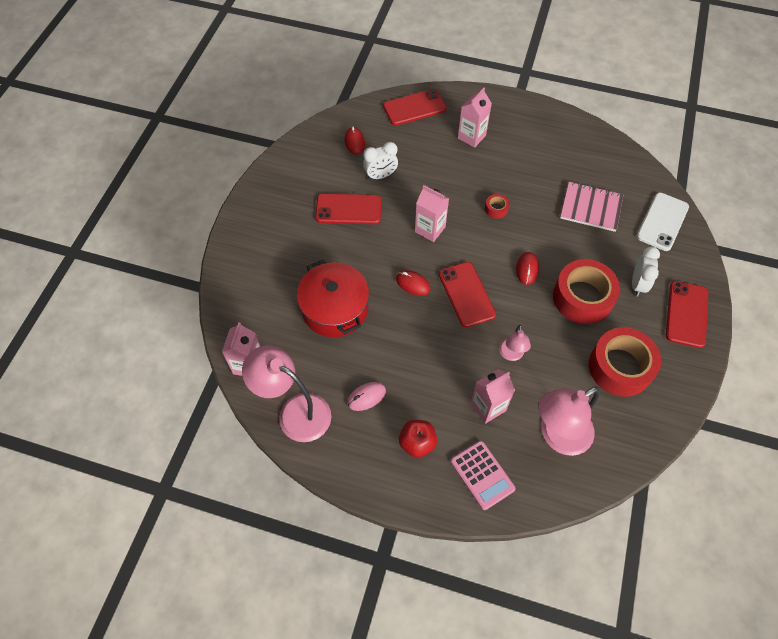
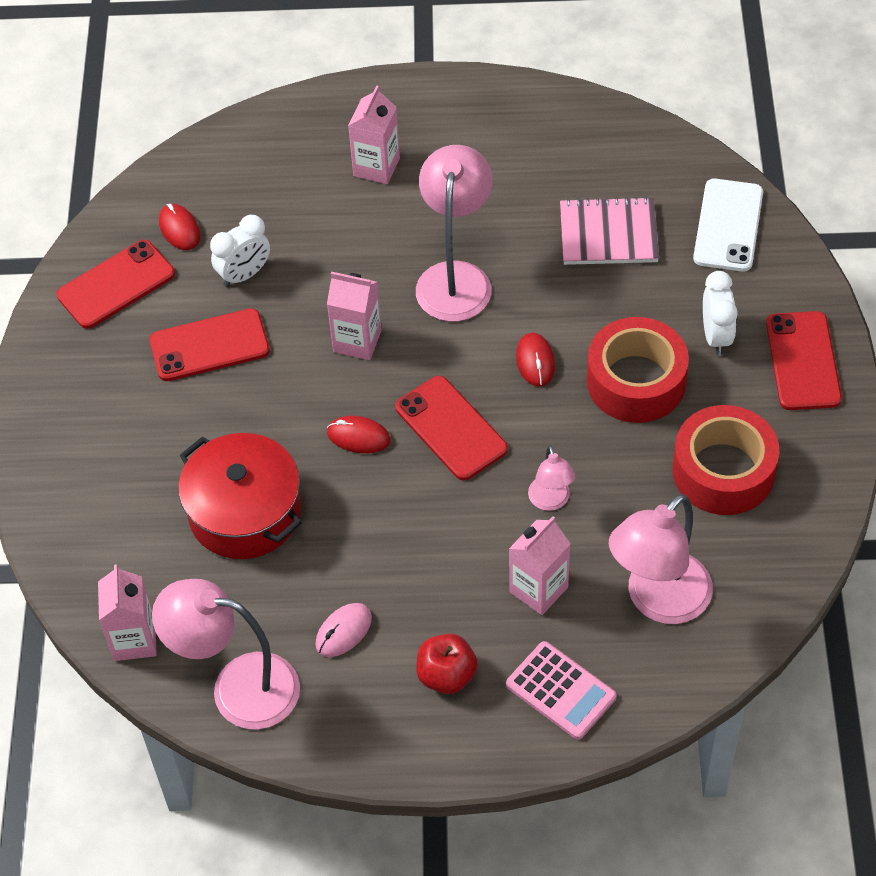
camera: 15 degrees left, 5 degrees down
(414, 107) = (262, 142): red phone -> red phone (116, 284)
(496, 209) = (455, 278): red tape -> pink lamp

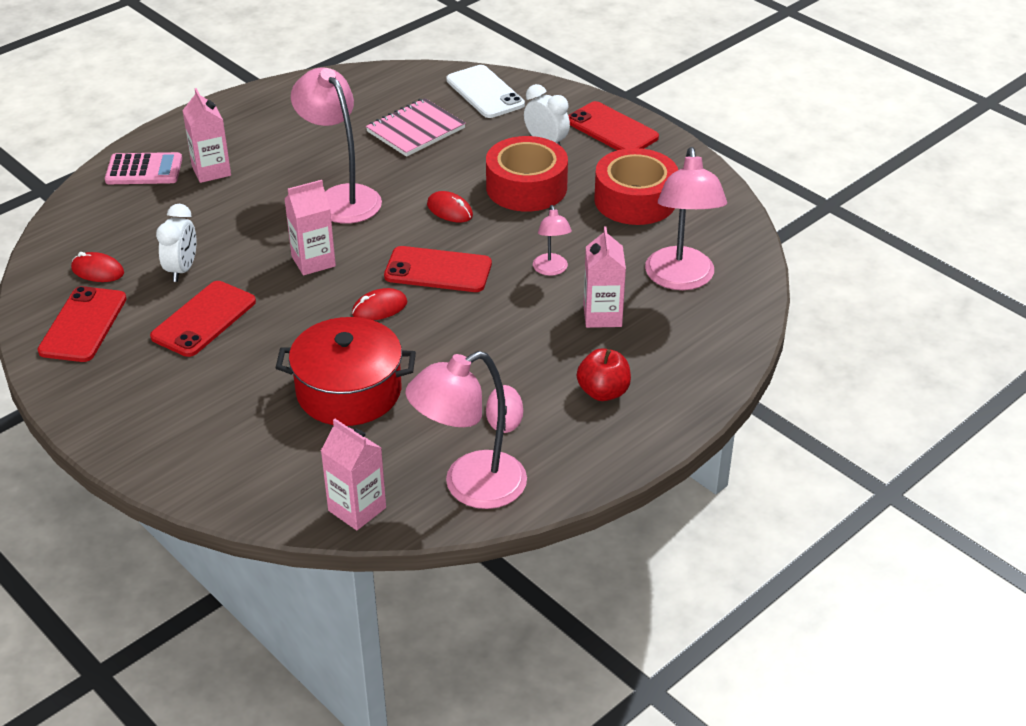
camera: 45 degrees left, 15 degrees down
(551, 501) = (551, 270): pink lamp -> pink lamp turned 45 degrees clockwise
(561, 691) = (684, 356): pink calculator -> pink calculator (144, 170)

